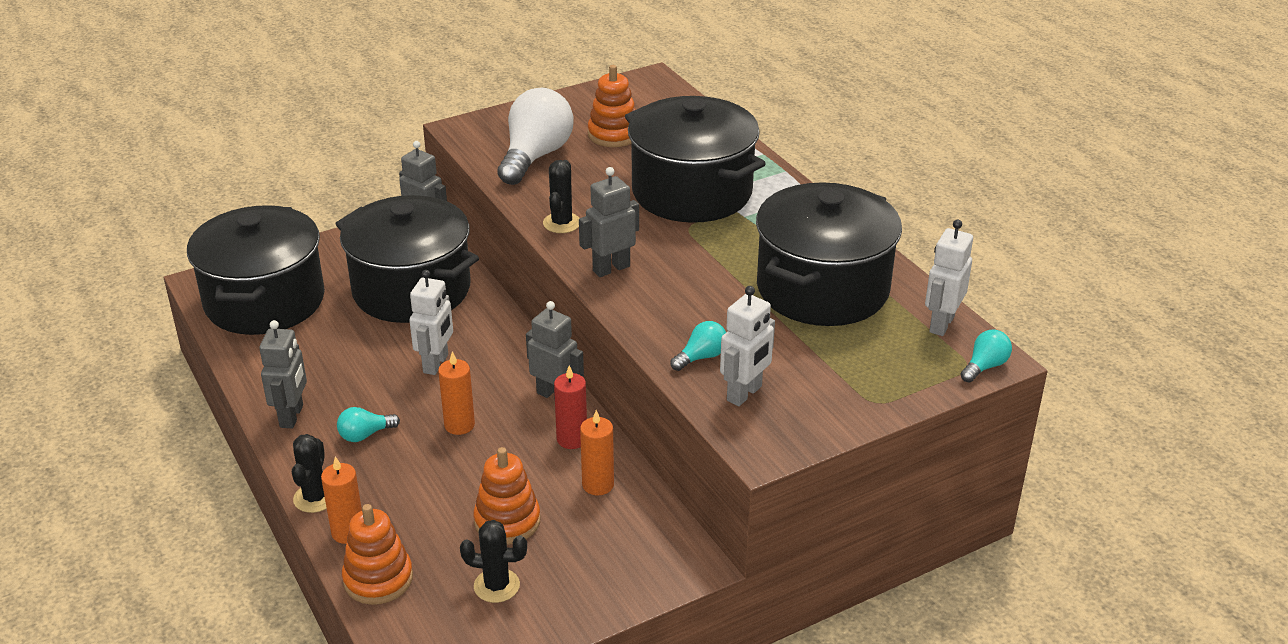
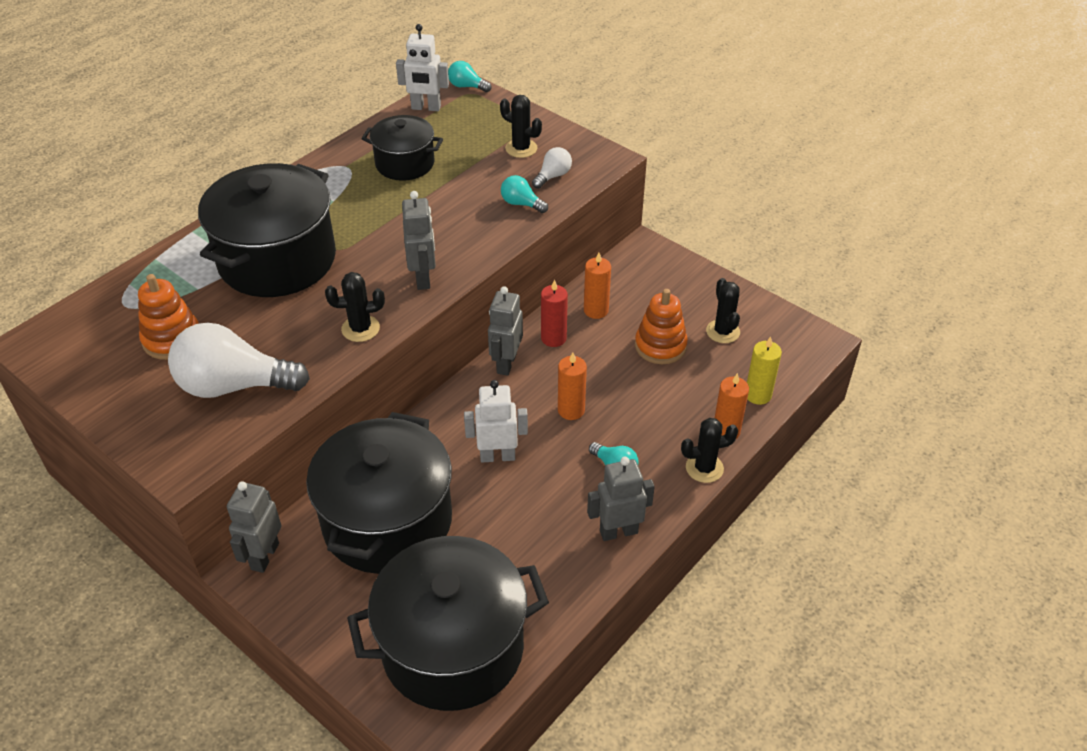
camera: 110 degrees left, 10 degrees up
(378, 579) = (758, 395): orange stacking toy -> yellow candle
(611, 268) = (423, 278): grey robot -> grey robot turned 135 degrees counterclockwise
(745, 394) = (553, 176): white robot -> white light bulb
(817, 381) = (521, 148): none -> black cactus
(822, 289) = (405, 163): black pot -> black pot, size x0.55

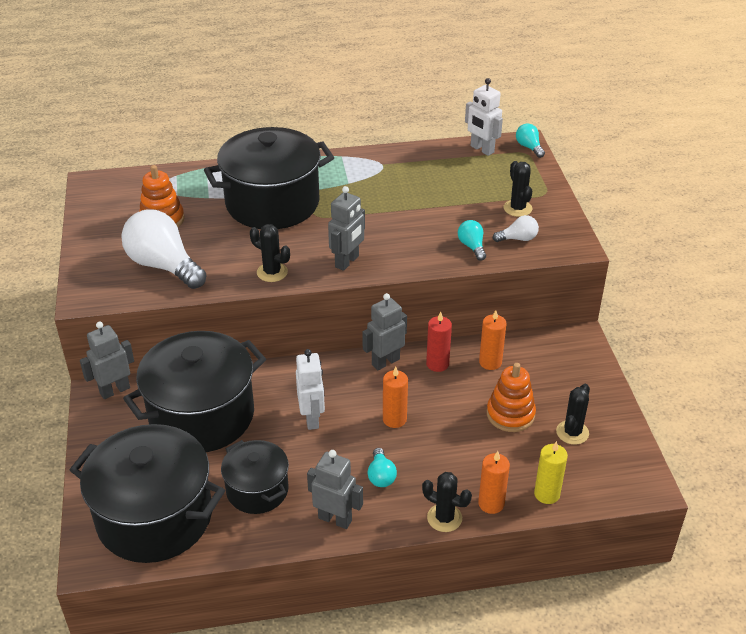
camera: 40 degrees right, 5 degrees down
(405, 163) = (423, 181): black pot -> black pot (257, 490)
(497, 456) = (312, 418): white robot -> white robot turned 45 degrees clockwise

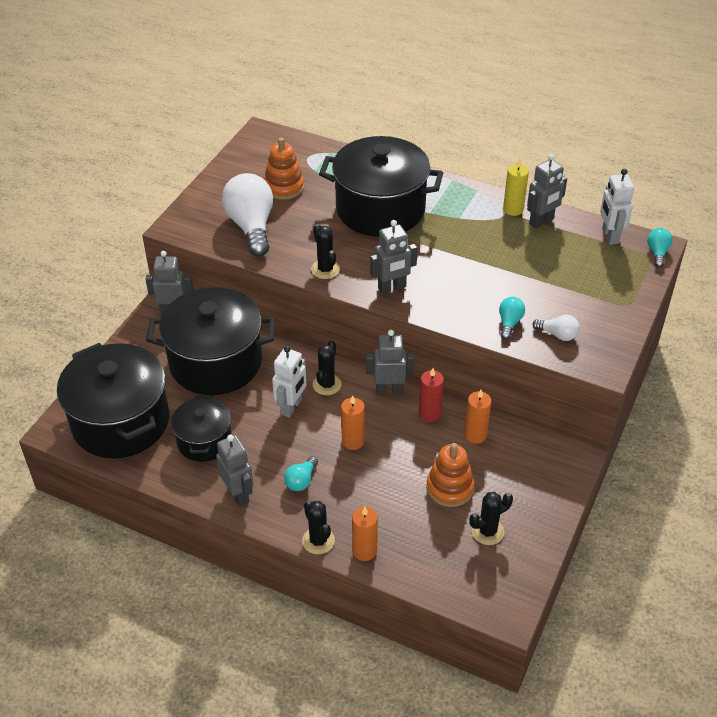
camera: 35 degrees right, 5 degrees up
(418, 159) = (541, 221): none -> grey robot
(517, 208) = (586, 306): black cactus -> black cactus (327, 384)
(547, 494) = (416, 569): yellow candle -> yellow candle (513, 209)

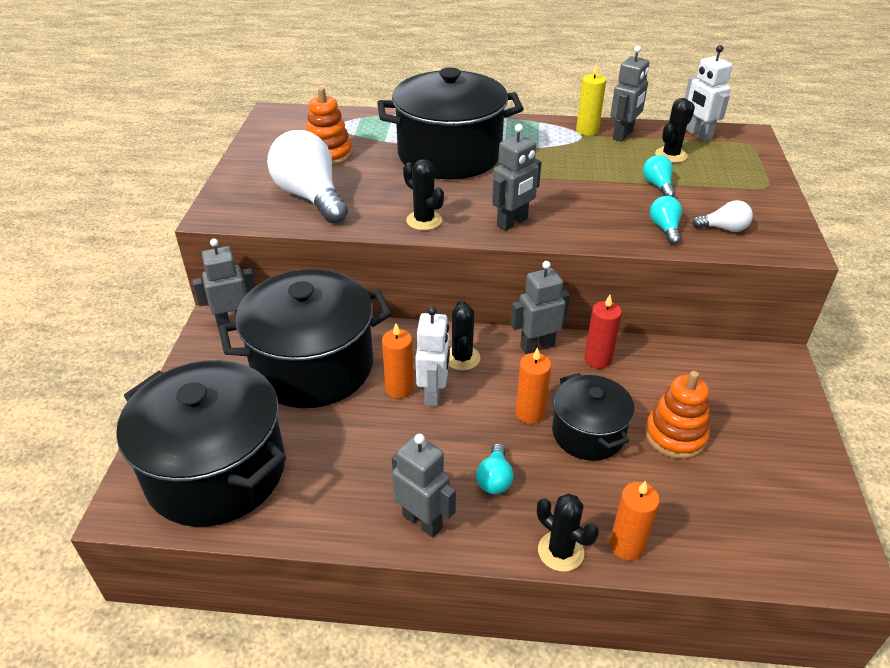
camera: 20 degrees left, 5 degrees down
(204, 441) = (343, 464): black pot -> black pot (588, 433)
(475, 435) = (662, 369): orange candle -> orange candle (399, 388)
(487, 531) = (753, 474): black cactus -> black cactus (671, 155)
(657, 253) = (754, 139): turquoise light bulb -> turquoise light bulb (658, 185)

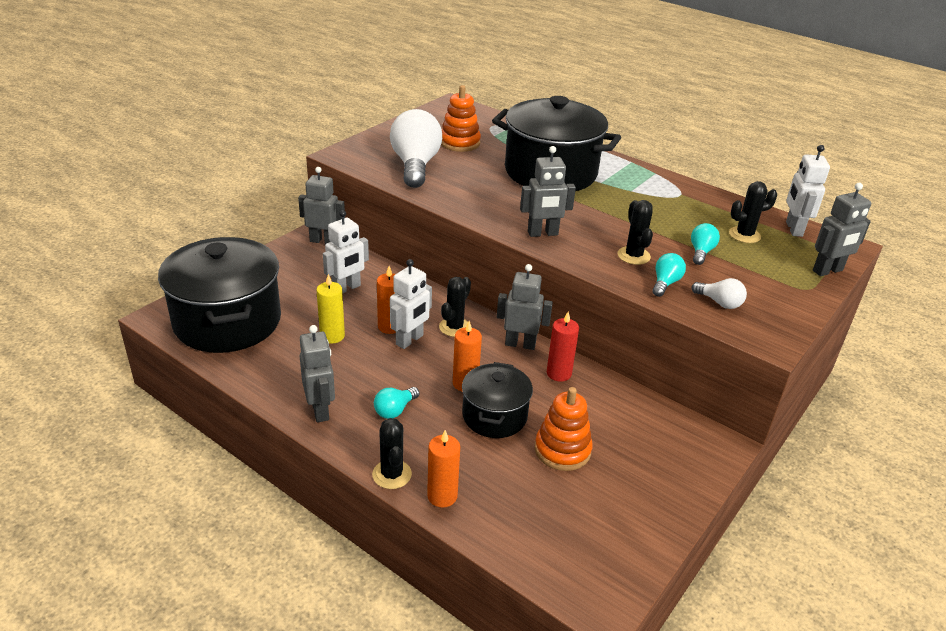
camera: 30 degrees right, 5 degrees down
(313, 366) = (347, 288): black pot -> white robot
(424, 220) = (477, 208): black cactus -> black cactus (633, 256)
(587, 130) = (690, 193): yellow candle -> yellow candle (332, 336)
(623, 135) = (719, 206): grey robot -> grey robot (828, 271)

